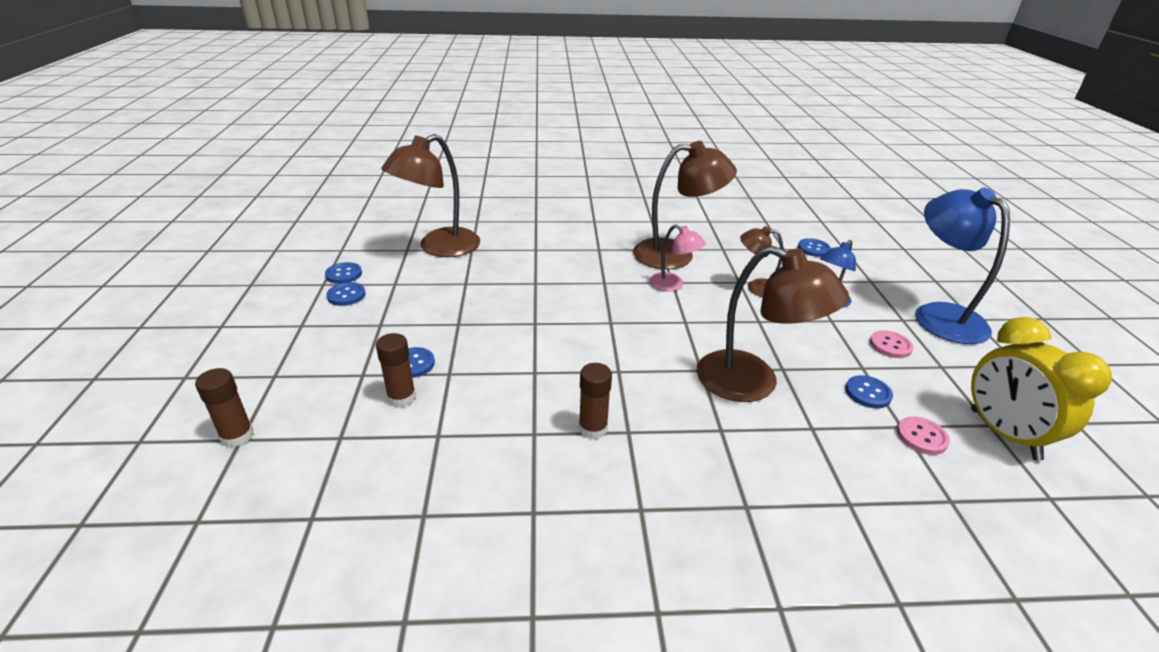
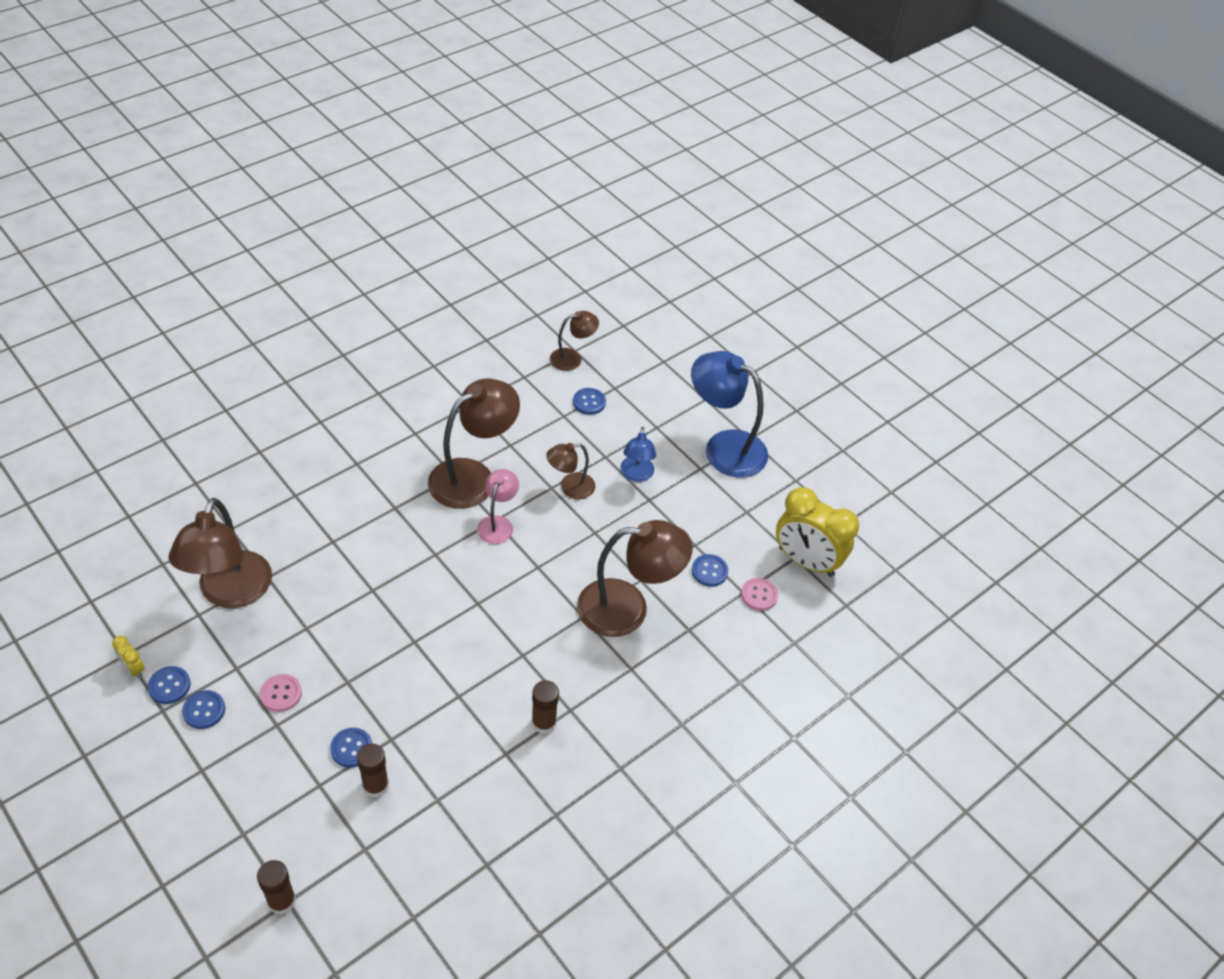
camera: 40 degrees left, 15 degrees up
(336, 258) = (134, 669): none -> yellow clock
(673, 285) = (498, 524): pink lamp -> pink lamp turned 75 degrees counterclockwise
(816, 224) = (572, 358): none -> brown lamp
(890, 345) = (703, 507): pink button -> pink button (281, 694)

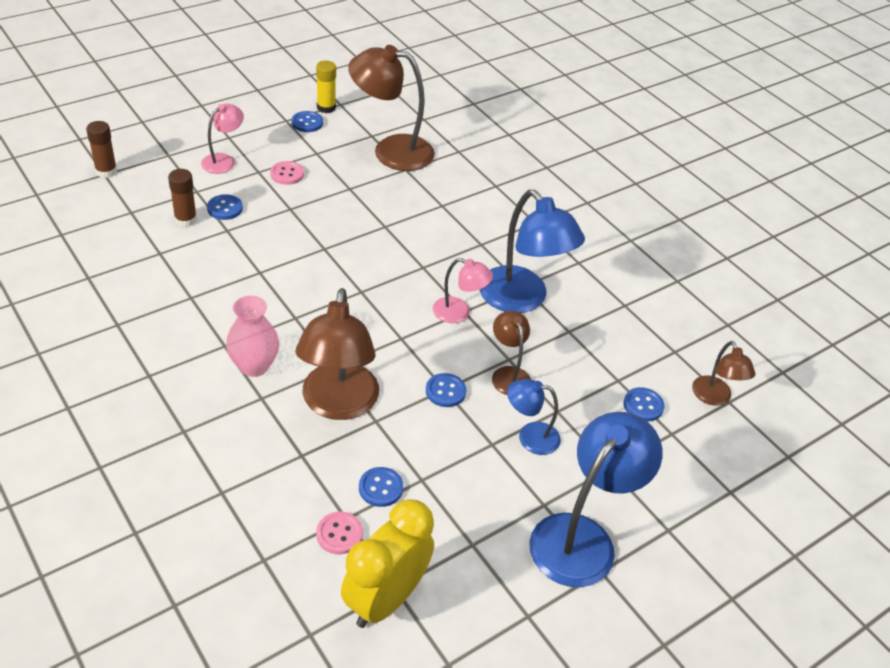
camera: 95 degrees right, 5 degrees down
(134, 669) = (326, 107): yellow clock -> yellow glue stick
(204, 710) = (281, 138): blue button -> blue button (445, 391)
(254, 767) = (223, 160): none -> pink lamp
(473, 477) = (521, 299): brown lamp -> blue lamp
(544, 722) = (215, 325): brown glue stick -> none
(593, 680) = (254, 366): none -> pink vase

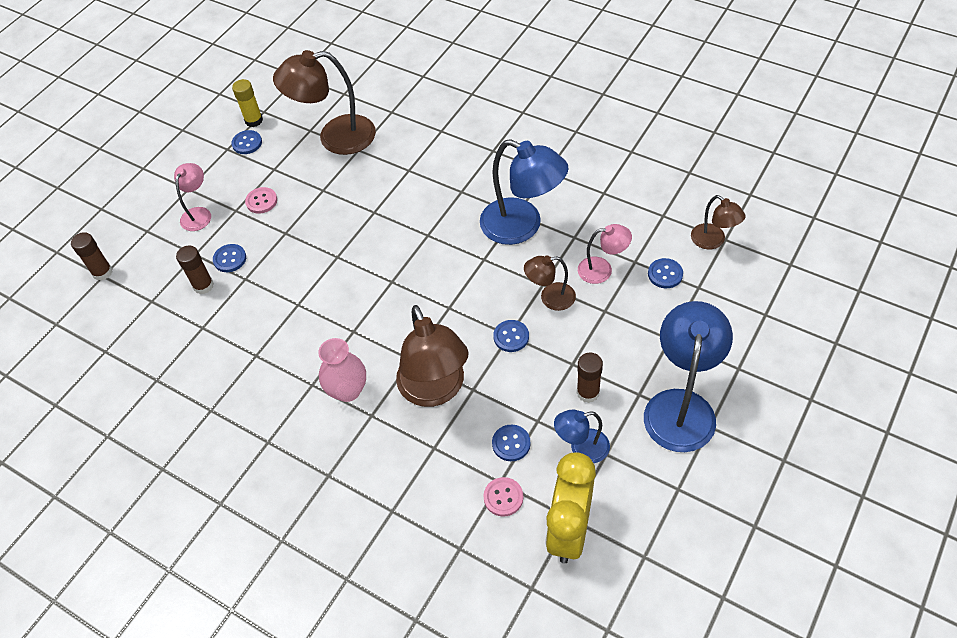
camera: 15 degrees left, 10 degrees up
(459, 313) = (480, 262): pink lamp -> pink lamp (602, 269)
(491, 478) = (588, 392): none -> brown glue stick
(508, 374) = (550, 298): brown lamp -> brown lamp turned 60 degrees counterclockwise
(530, 437) = (597, 343): blue lamp -> blue lamp (581, 448)

